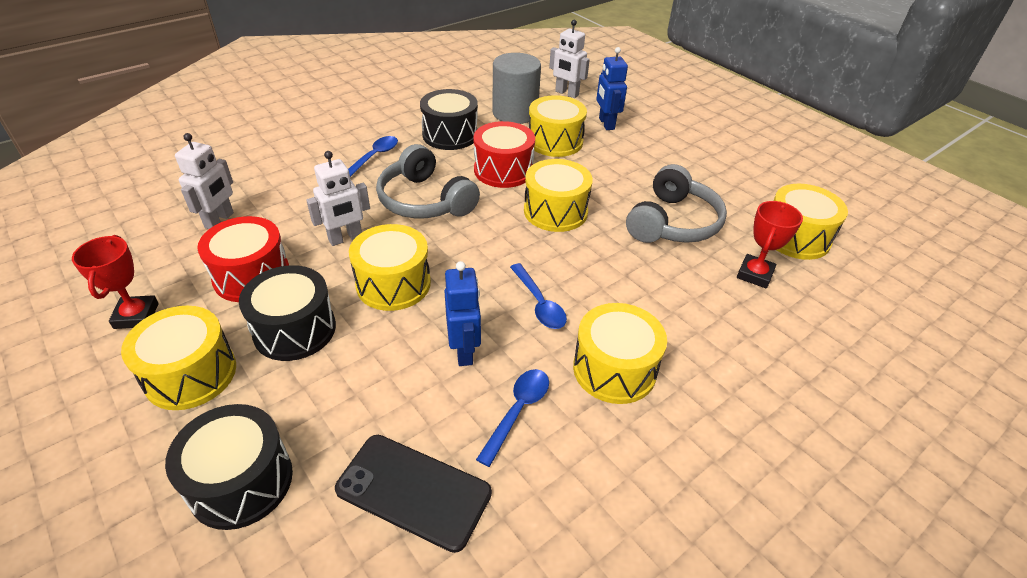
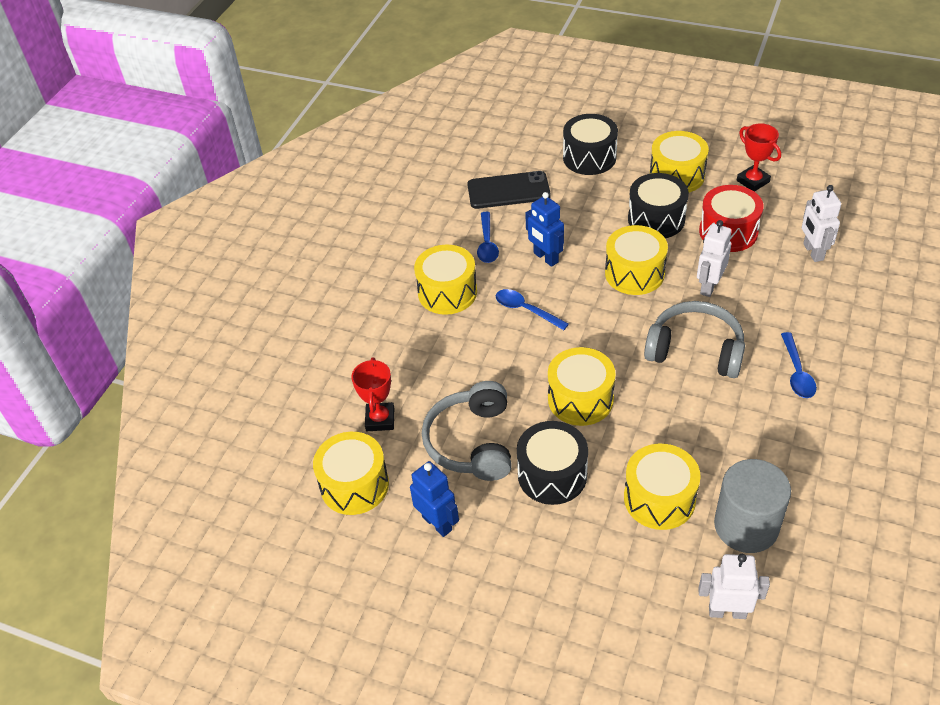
camera: 155 degrees right, 5 degrees up
(450, 135) = (769, 444): black drum -> black drum (552, 475)
(503, 170) = (669, 423): red drum -> none
(606, 124) = (631, 569): blue robot -> blue robot (437, 523)

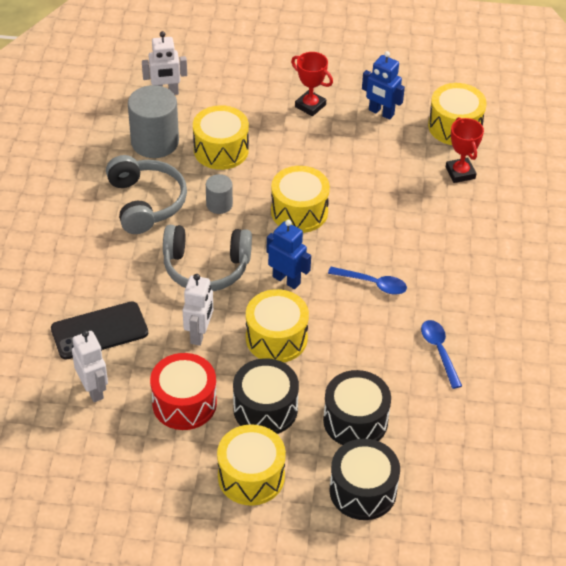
camera: 160 degrees right, 0 degrees up
(447, 292) = (456, 291): yellow drum -> none
(472, 442) = (377, 167): grey headphones -> grey headphones (145, 203)
(508, 190) = (443, 425): black phone -> black phone (99, 331)
(545, 258) = (372, 343): blue robot -> blue robot (286, 280)
(552, 475) = (306, 154): black drum -> black drum (355, 421)
(671, 422) = (219, 204): none -> grey cylinder
(753, 181) = (159, 480): red trophy -> red trophy (310, 106)
(797, 373) = (114, 260): blue spoon -> none

